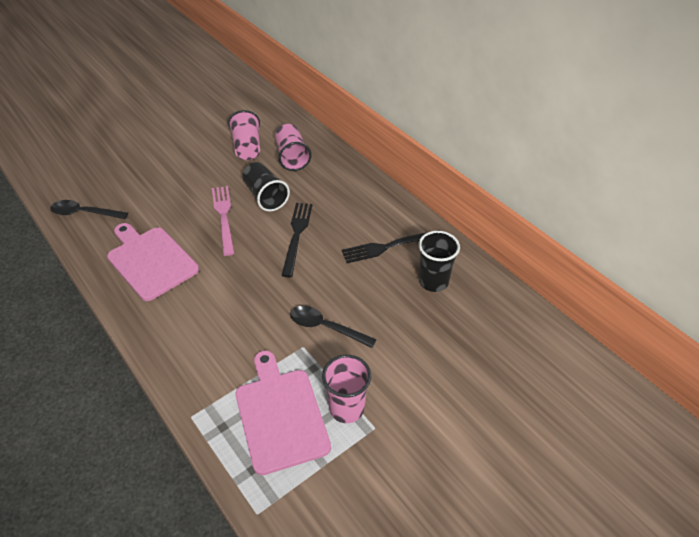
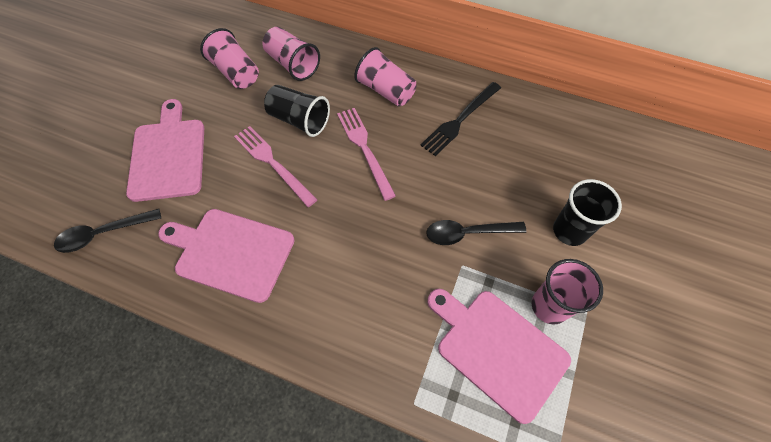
camera: 30 degrees left, 15 degrees up
(160, 183) = (168, 155): none -> pink cutting board
(297, 236) = (365, 149): black fork -> pink fork
(347, 202) = (386, 91): none -> pink cup
(433, 281) = (525, 137): black cup -> black cup (569, 231)

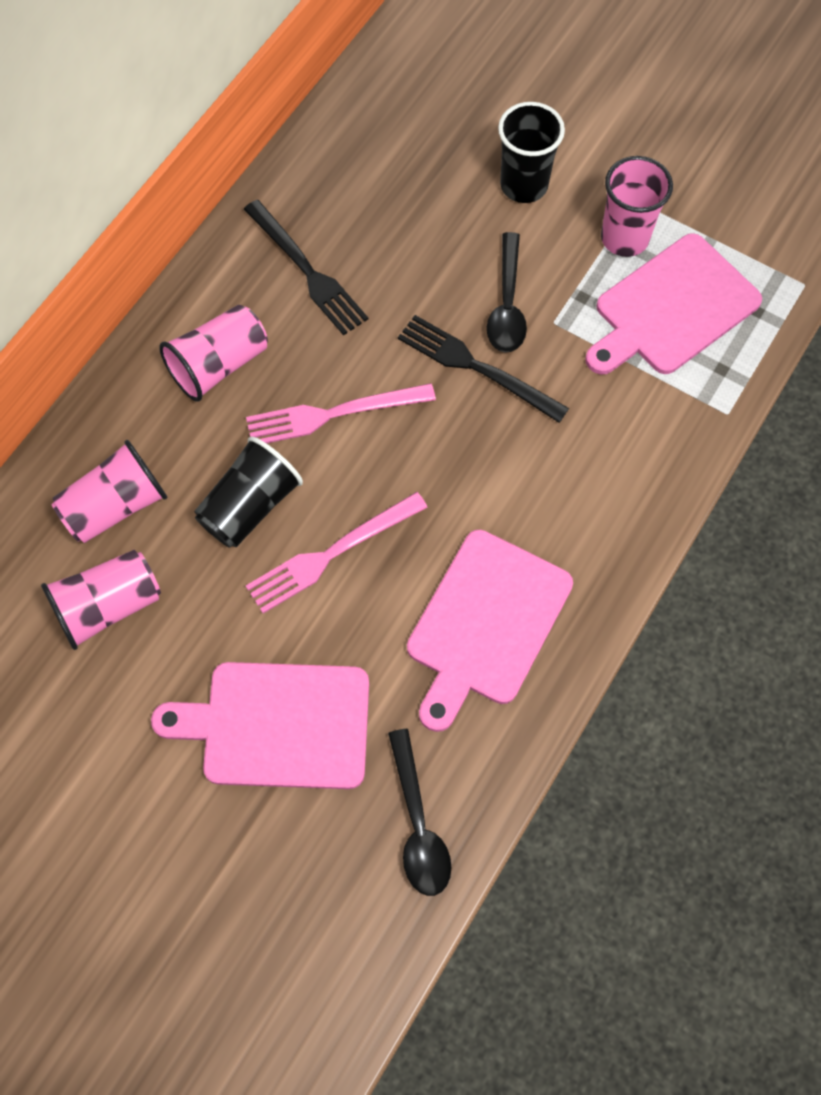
camera: 80 degrees left, 5 degrees up
(414, 222) = (477, 367): none -> black fork

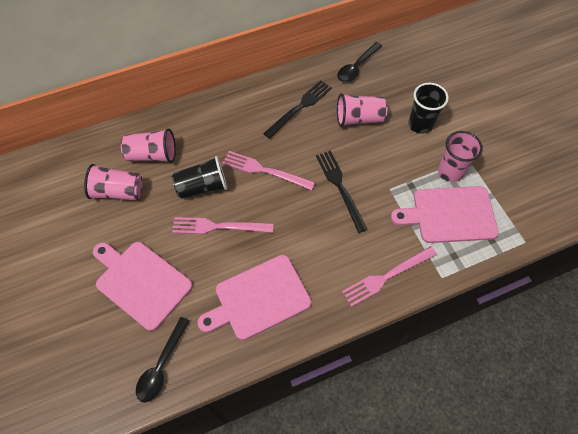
camera: 35 degrees right, 5 degrees down
(219, 365) = (235, 124): pink cup -> pink cup (359, 118)
(306, 271) = (299, 108): black fork -> black fork turned 135 degrees counterclockwise
(507, 305) = (374, 169): black spoon -> black spoon (356, 67)
(649, 463) = (387, 276): none -> pink fork

